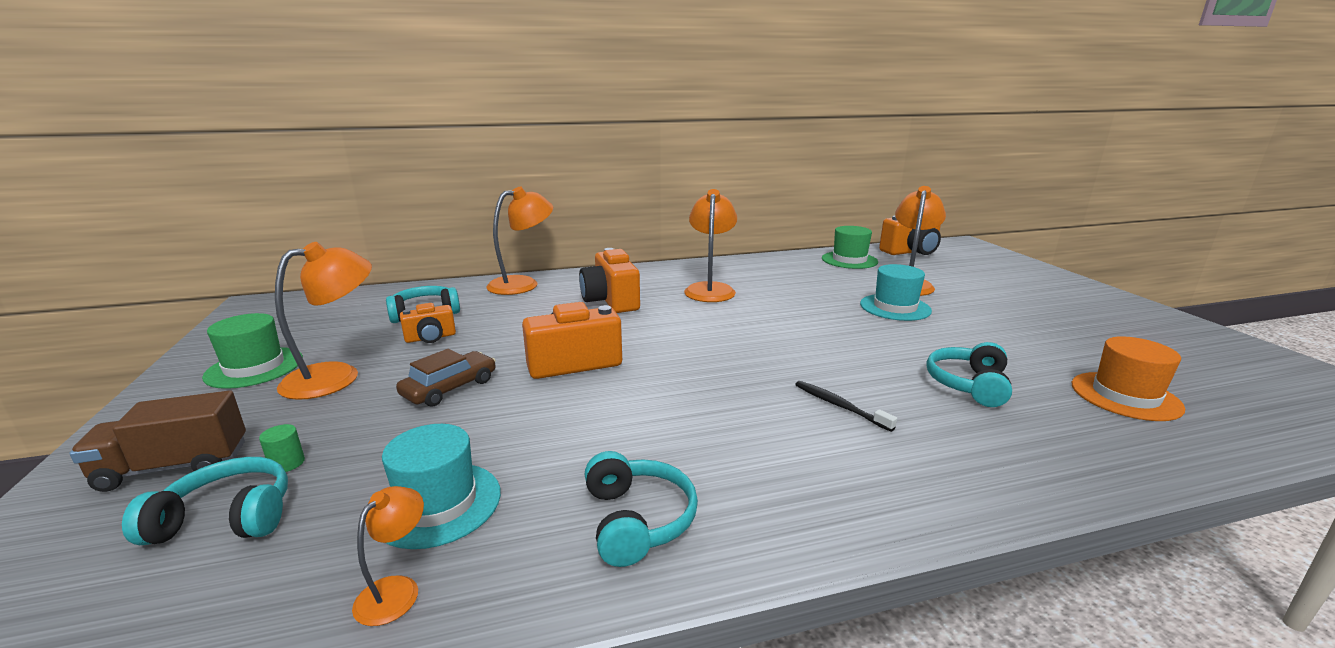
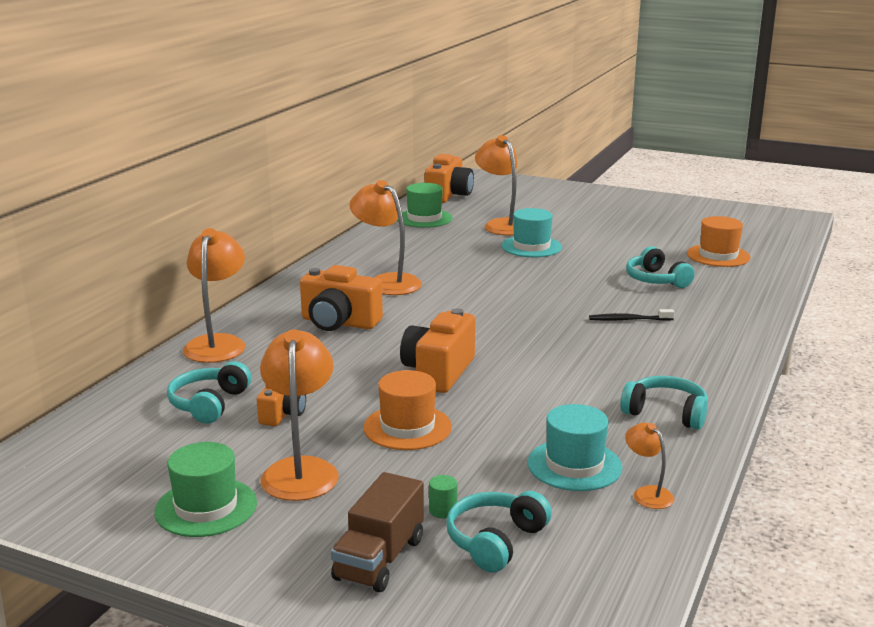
camera: 50 degrees left, 0 degrees up
(450, 388) = (407, 427): brown car -> orange hat

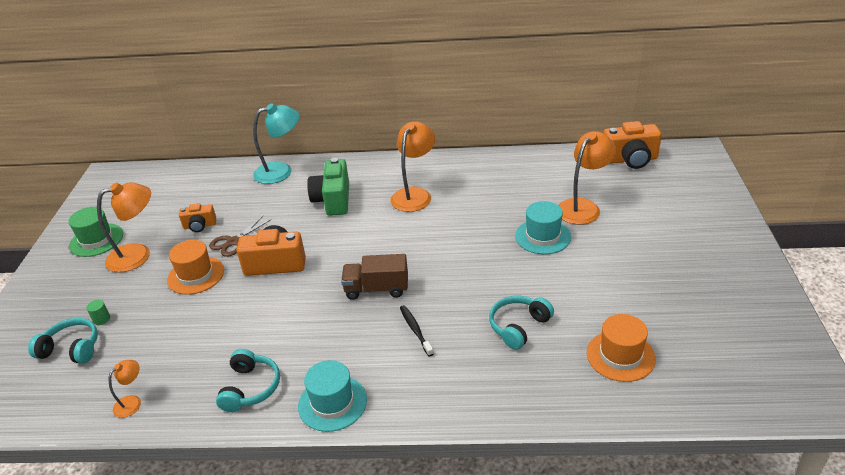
camera: 70 degrees right, 15 degrees up
(209, 404) = (204, 198): turquoise headphones -> none
(218, 343) = (281, 171): orange lamp -> turquoise lamp
(339, 323) = (333, 200): orange camera -> green camera
(356, 394) = (233, 242): none -> brown scissors
(379, 559) = (52, 312): brown truck -> brown truck (376, 289)
(424, 218) = (561, 167): green hat -> none
(574, 465) = (163, 359): turquoise hat -> turquoise hat (332, 403)

